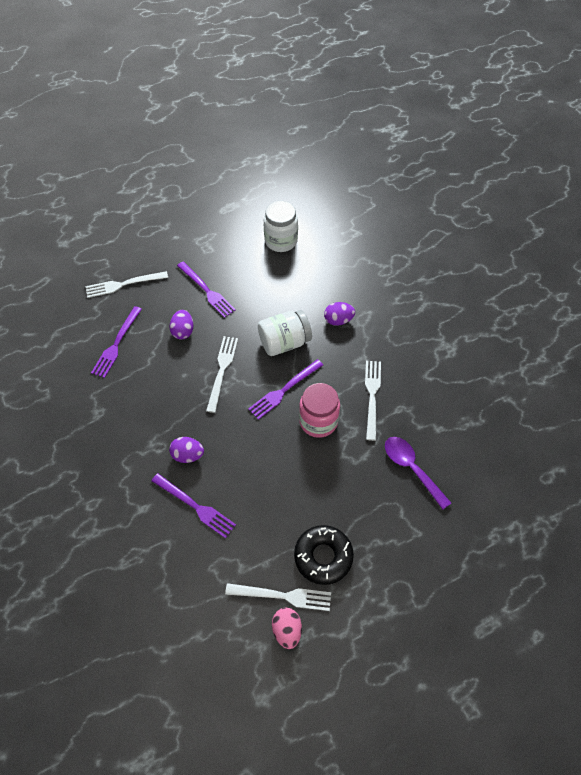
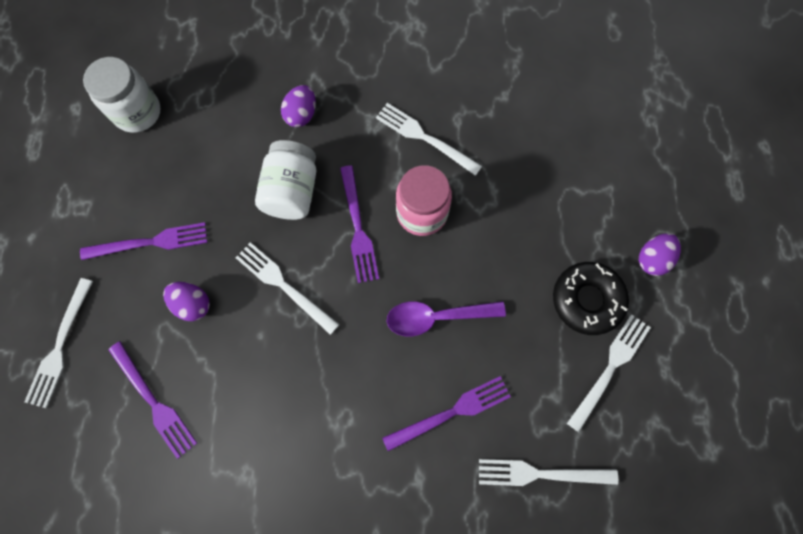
camera: 60 degrees left, 15 degrees up
(184, 583) = (540, 473): none -> white fork
(188, 455) = (378, 387): purple egg -> purple egg (652, 259)
(287, 630) = (650, 384): pink egg -> none
(411, 468) = (535, 151): purple spoon -> purple spoon (436, 317)

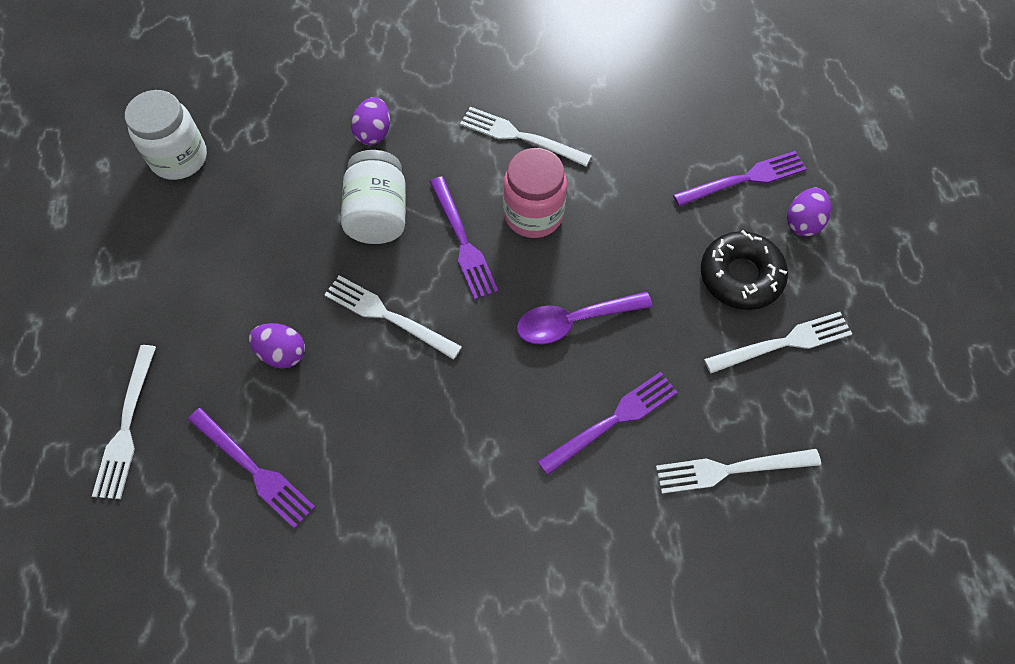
camera: 10 degrees left, 10 degrees down
(150, 242) = (219, 294): purple fork -> purple fork (744, 179)
(610, 368) = (783, 343): white fork -> white fork turned 45 degrees clockwise

